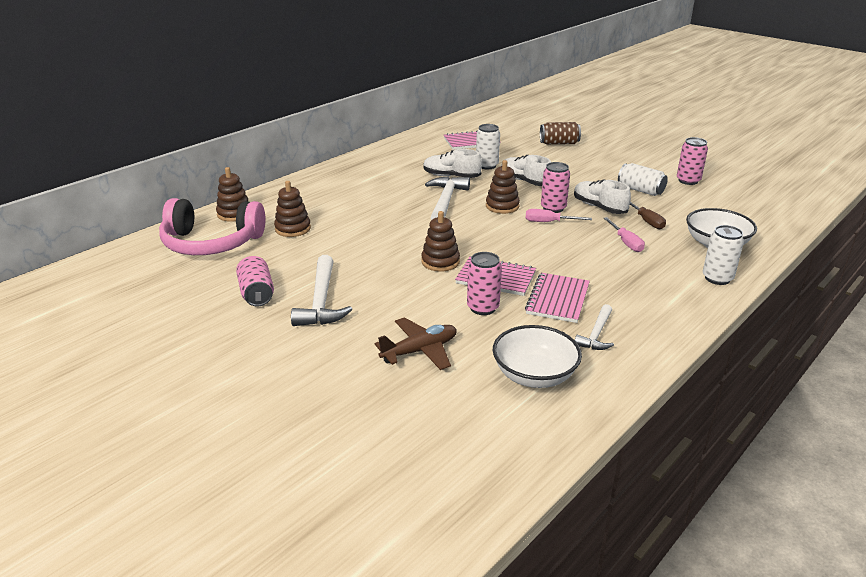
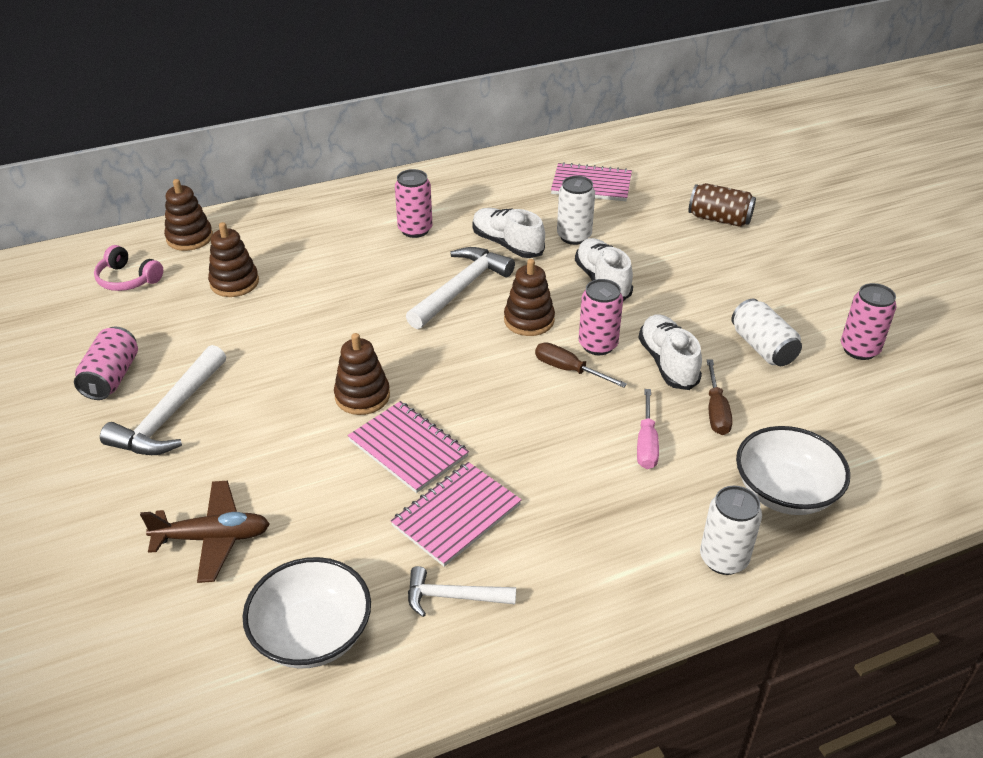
camera: 25 degrees right, 10 degrees up
(211, 243) = (127, 279): pink headphones -> pink headphones, size x0.48
(483, 308) = (347, 495): pink can -> pink can (415, 230)
(549, 222) = (568, 370): pink screwdriver -> brown screwdriver
(596, 334) = (453, 597): white hammer -> white hammer turned 45 degrees clockwise

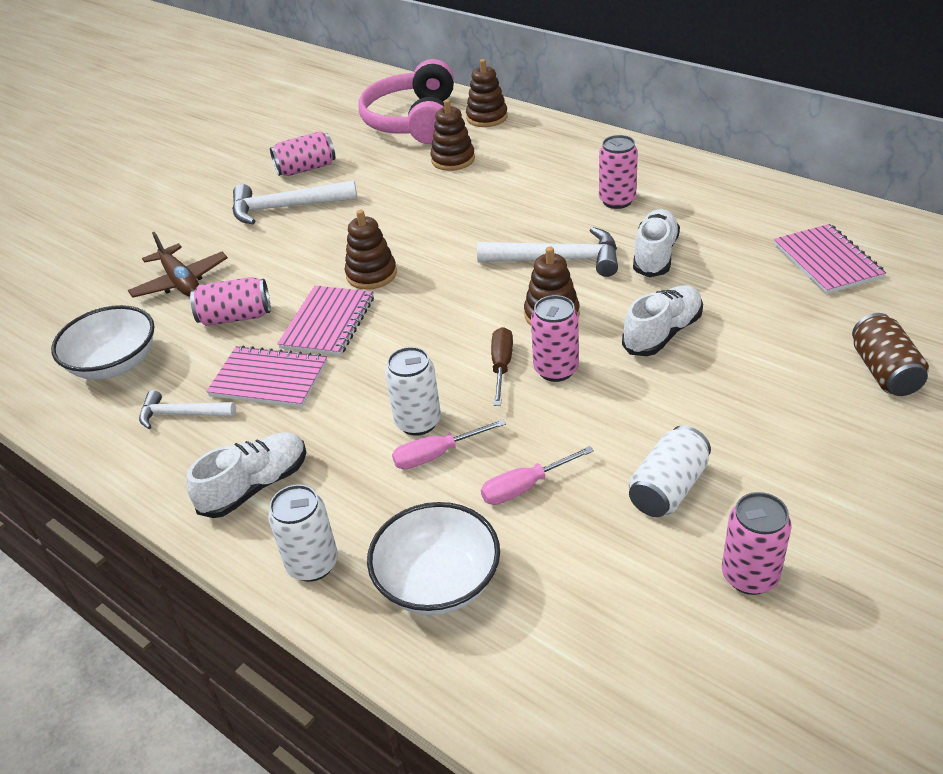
camera: 65 degrees right, 0 degrees up
(127, 279) = (413, 121): pink headphones -> pink headphones, size x2.08
(329, 511) = (235, 317): none -> pink can
(453, 597) = (181, 414): white hammer -> white hammer turned 60 degrees counterclockwise
(574, 236) = (717, 287): white can -> white can (418, 422)
(668, 363) = (572, 426): white shoe -> white shoe (255, 486)
(716, 411) = (525, 487): brown screwdriver -> pink screwdriver

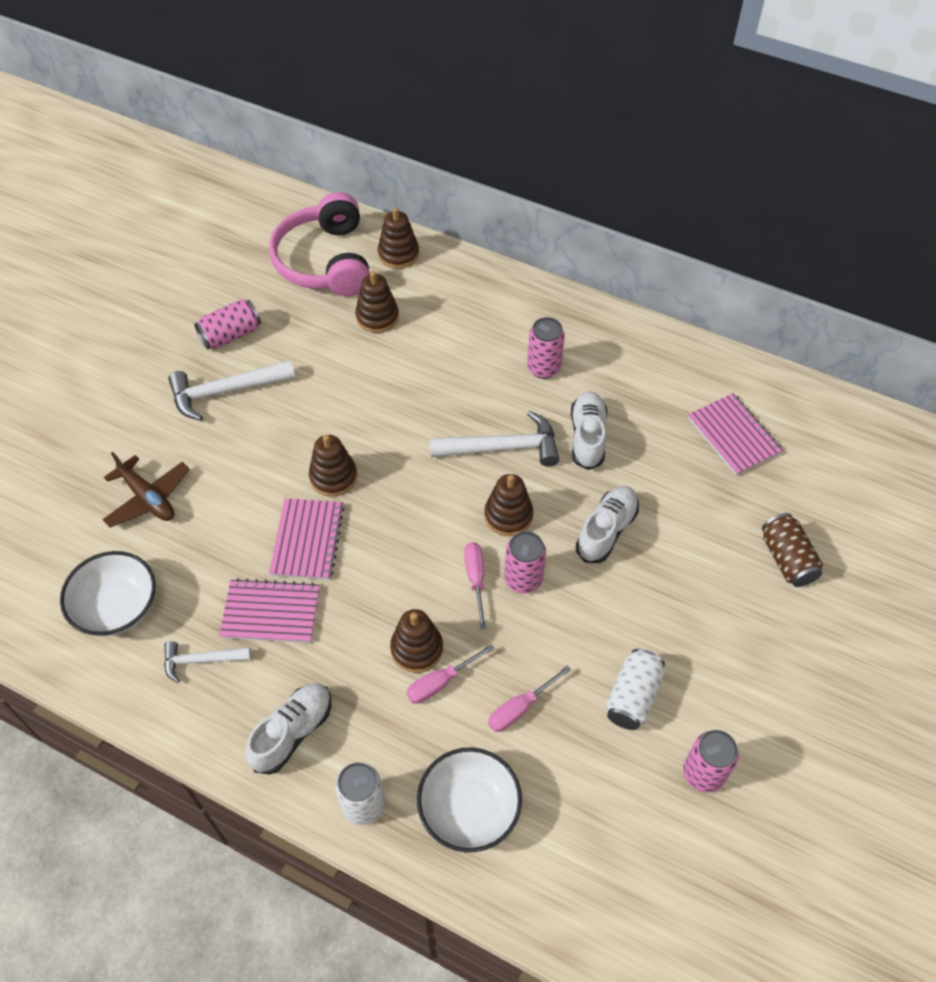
camera: 15 degrees left, 15 degrees up
(235, 317) = (217, 540): pink can -> none
(418, 422) = (417, 649): white can -> brown stacking toy
(501, 366) = (476, 579): brown screwdriver -> pink screwdriver

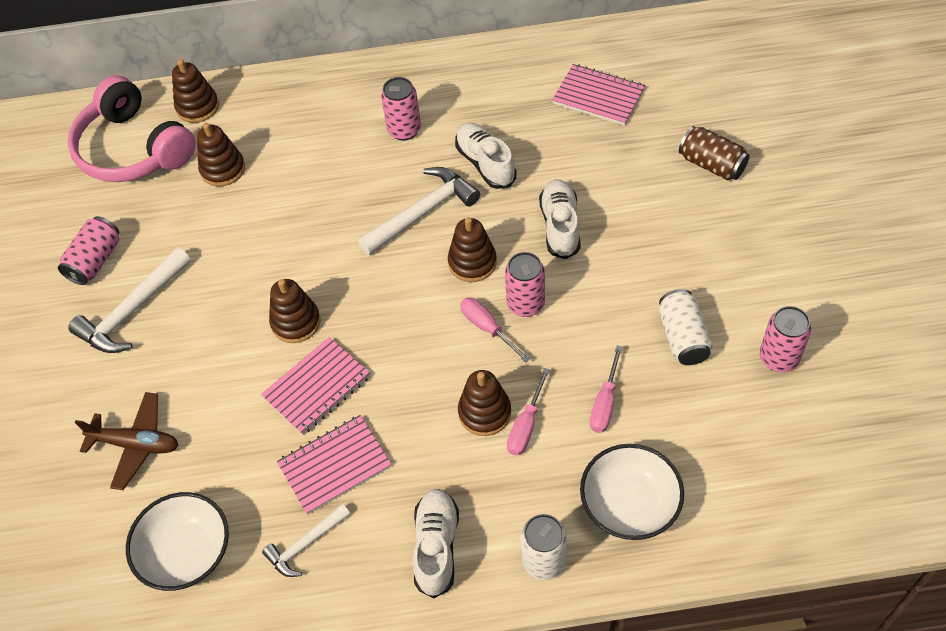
camera: 30 degrees left, 0 degrees up
(307, 540) = (317, 387): pink notebook -> pink notebook turned 75 degrees clockwise

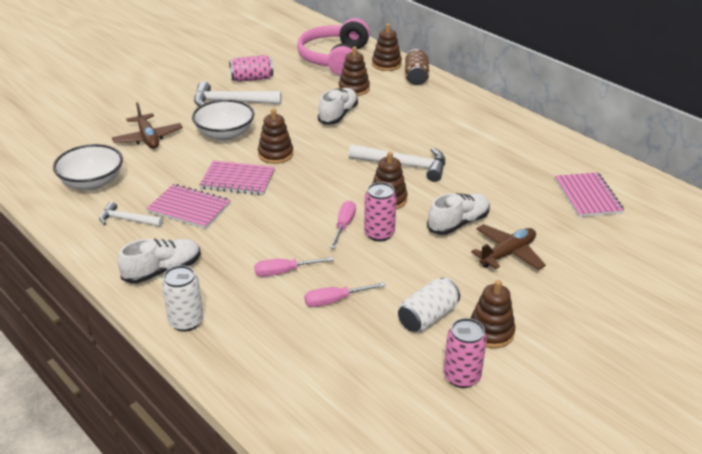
camera: 50 degrees right, 20 degrees down
(404, 130) = (457, 134): pink can -> none
(484, 412) = (278, 250): brown stacking toy -> brown stacking toy (490, 332)
(485, 163) = (471, 173): white shoe -> white shoe (338, 115)
(629, 505) = (262, 345): white bowl -> white bowl (225, 134)
(636, 216) = (508, 254): none -> brown plane
(711, 165) = (599, 272): brown can -> brown can (416, 77)

